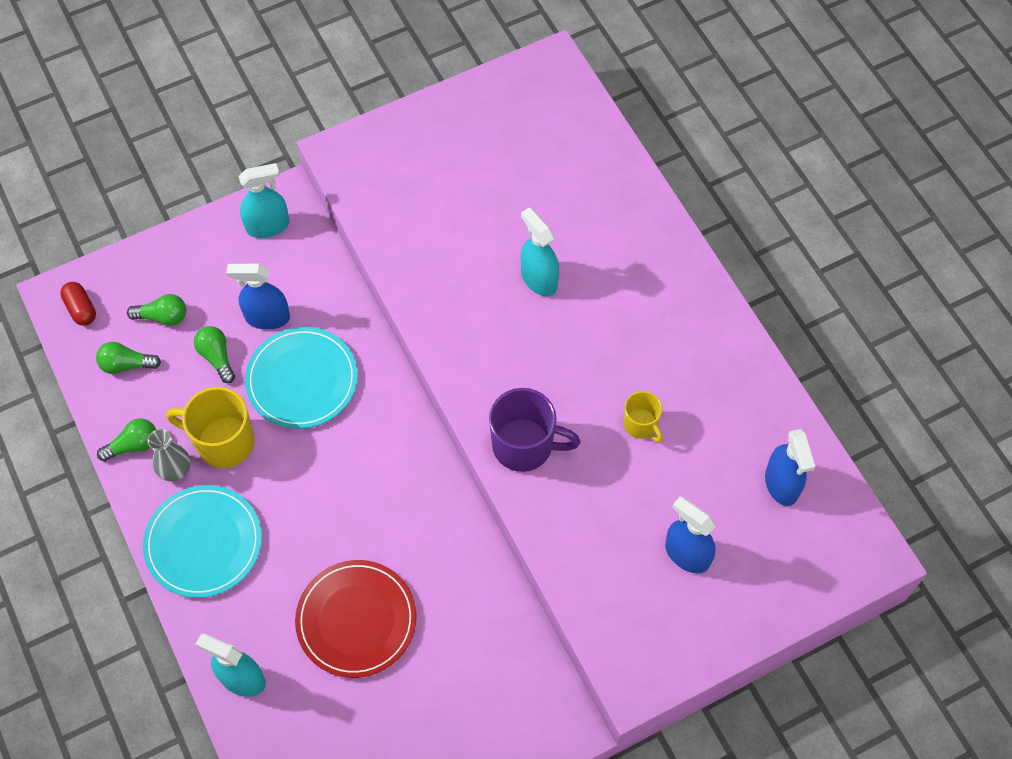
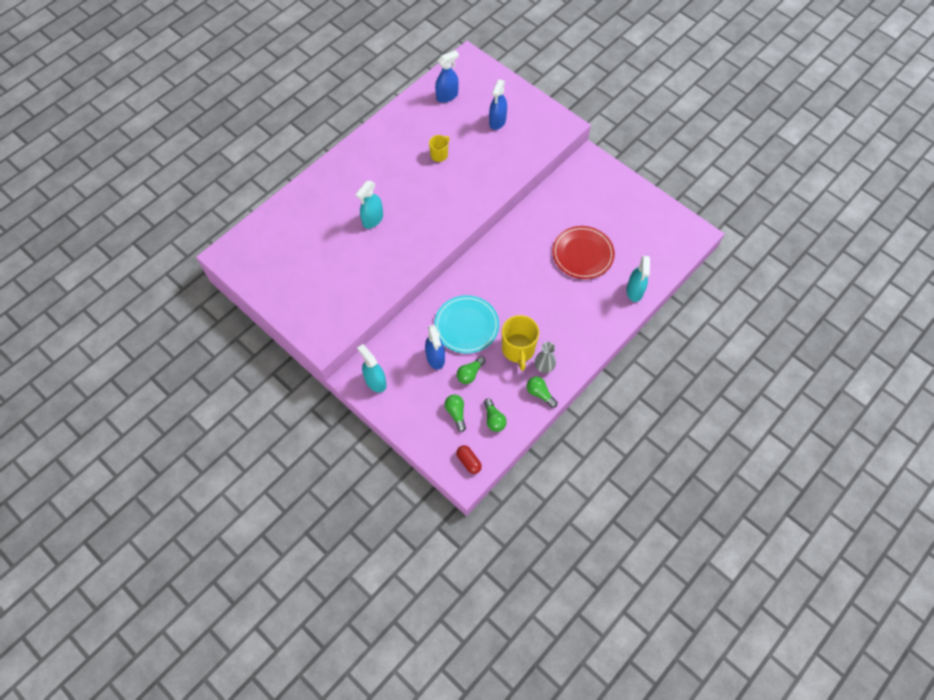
camera: 110 degrees left, 0 degrees up
(81, 309) = (468, 461): red capsule -> red capsule turned 75 degrees counterclockwise
(203, 543) = (577, 336): turquoise plate -> none
(524, 446) = (471, 197): purple mug -> none

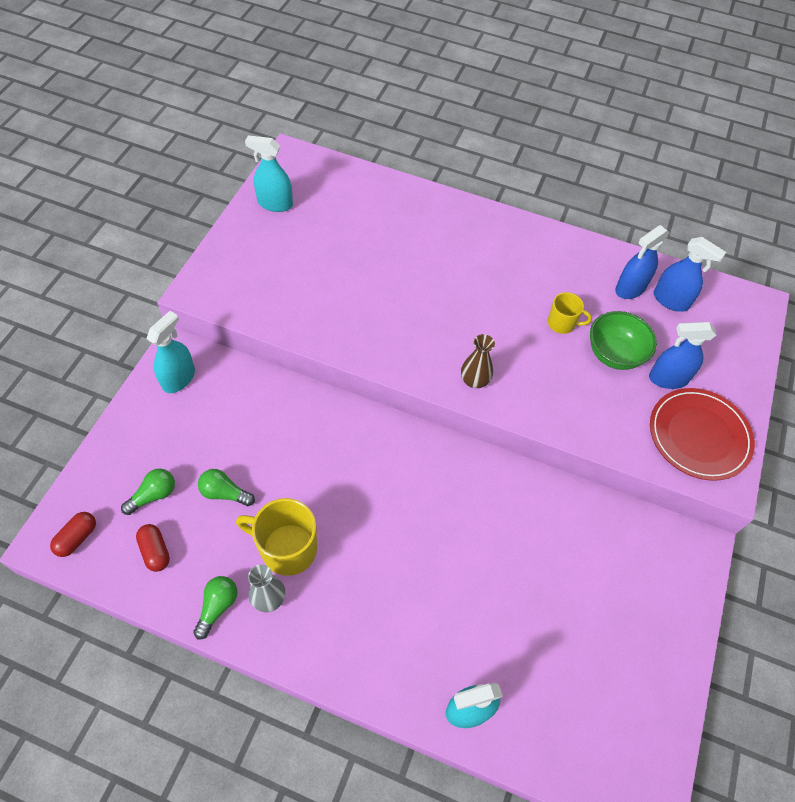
camera: 65 degrees right, 5 degrees down
(372, 219) = (412, 281): turquoise spray bottle -> turquoise spray bottle (275, 204)
(435, 358) = (237, 439): blue spray bottle -> blue spray bottle (630, 288)
(459, 213) = (474, 380): none -> brown vase
(466, 325) = (304, 462): turquoise plate -> none
(471, 139) = (614, 354): none -> green bowl
(494, 419) = (155, 551): green light bulb -> red capsule
(518, 349) = (287, 548): yellow mug -> yellow mug turned 45 degrees clockwise
(582, 254) = (504, 595): red plate -> red plate (699, 435)

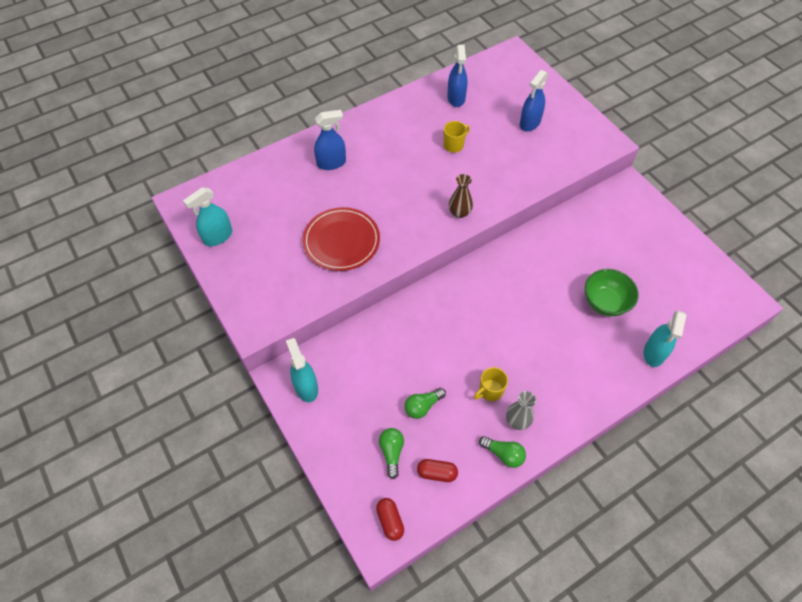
camera: 50 degrees left, 0 degrees up
(217, 606) = (503, 454): green light bulb -> green light bulb turned 150 degrees clockwise
(287, 548) = (490, 391): yellow mug -> yellow mug, size x0.57
(614, 354) = (495, 135): green bowl -> green bowl (605, 302)
(671, 300) = (480, 86): blue spray bottle -> blue spray bottle (331, 163)
(699, 435) = (575, 135): red plate -> red plate (341, 241)

